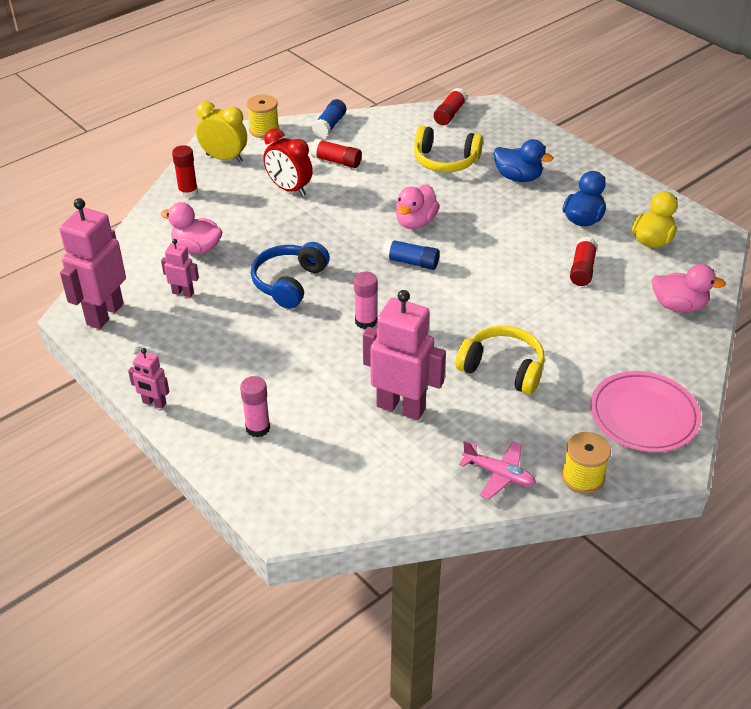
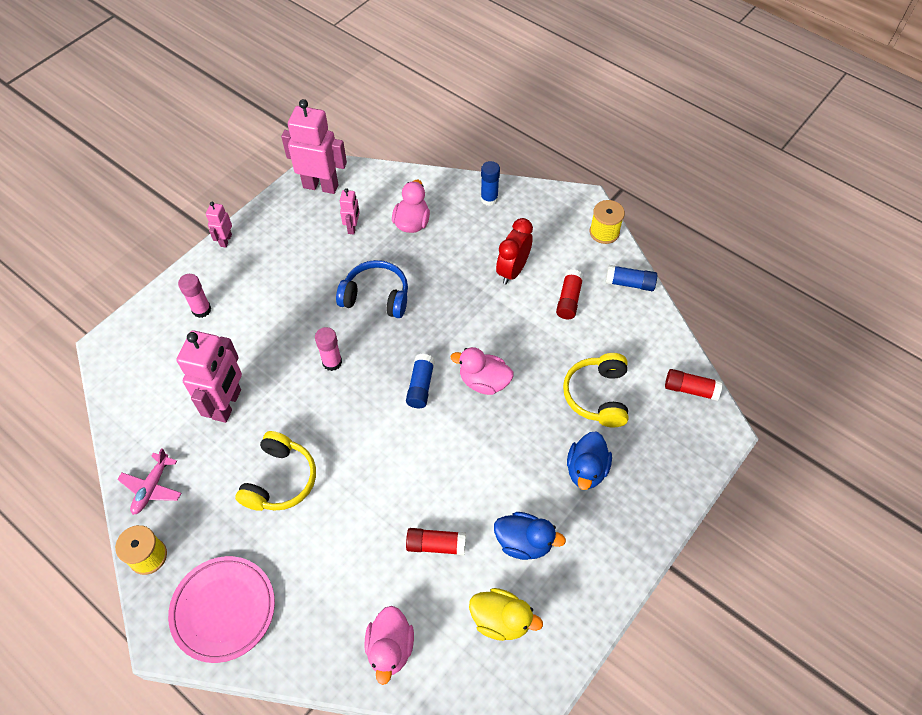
camera: 80 degrees right, 15 degrees up
(188, 192) = (489, 199): red glue stick -> blue glue stick
(224, 158) = (548, 212): yellow clock -> none

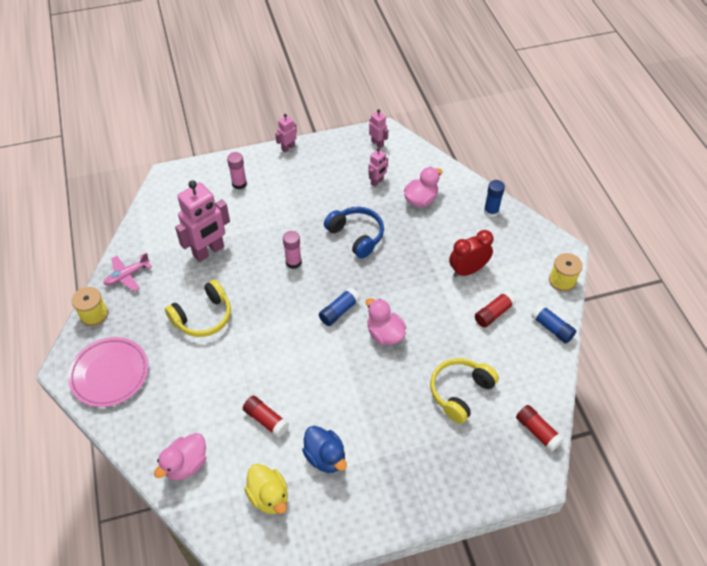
camera: 35 degrees right, 5 degrees down
(321, 186) = (377, 143): pink robot -> pink robot, size x0.49
(586, 470) = (409, 438): blue duck -> none

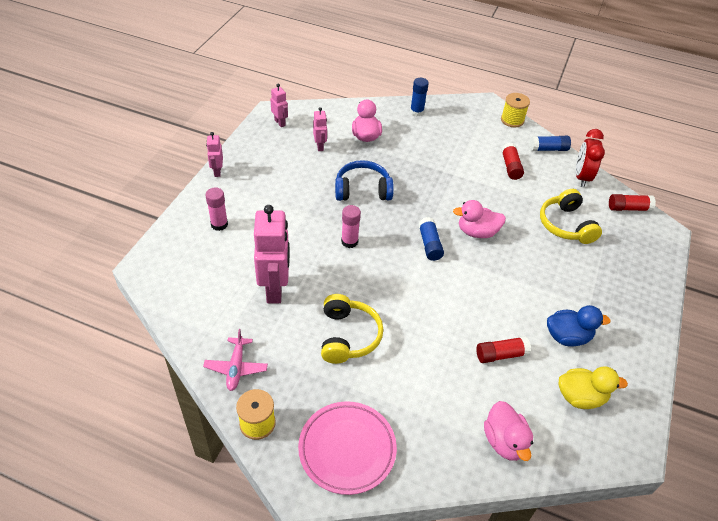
camera: 55 degrees left, 5 degrees down
(377, 143) = (280, 122): pink robot -> pink robot turned 60 degrees clockwise
(468, 270) = (459, 155): red clock -> red clock (581, 177)

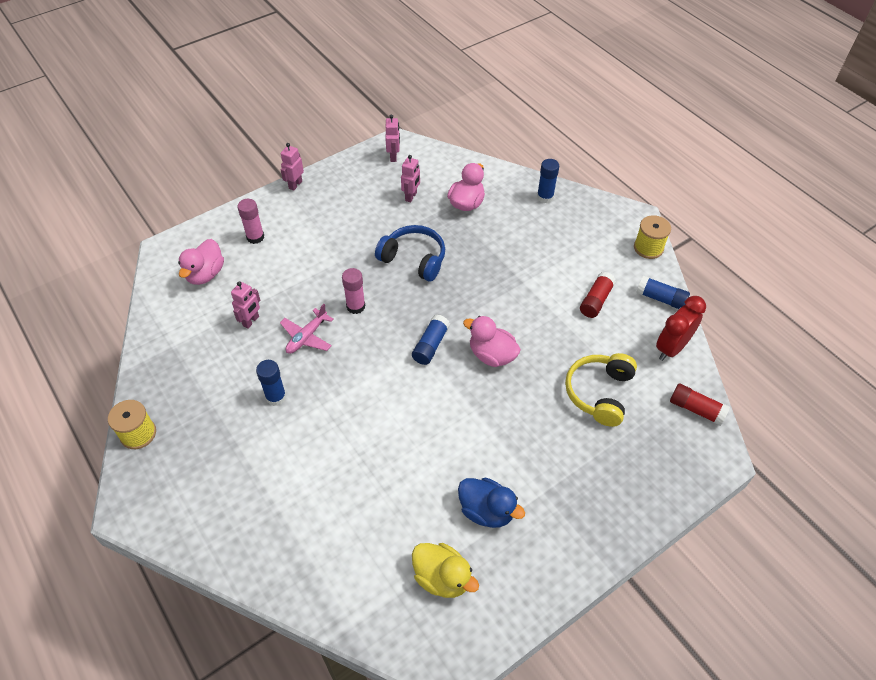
camera: 35 degrees right, 5 degrees up
(236, 367) = (162, 376): pink plane -> pink plane (307, 337)
(275, 289) = (251, 321): pink robot -> pink robot, size x0.49
(347, 449) = (187, 498): pink plate -> none
(348, 336) = (276, 397): yellow headphones -> blue glue stick
(501, 355) = (401, 491): red glue stick -> none
(504, 441) = (328, 574): pink duck -> pink duck (205, 274)

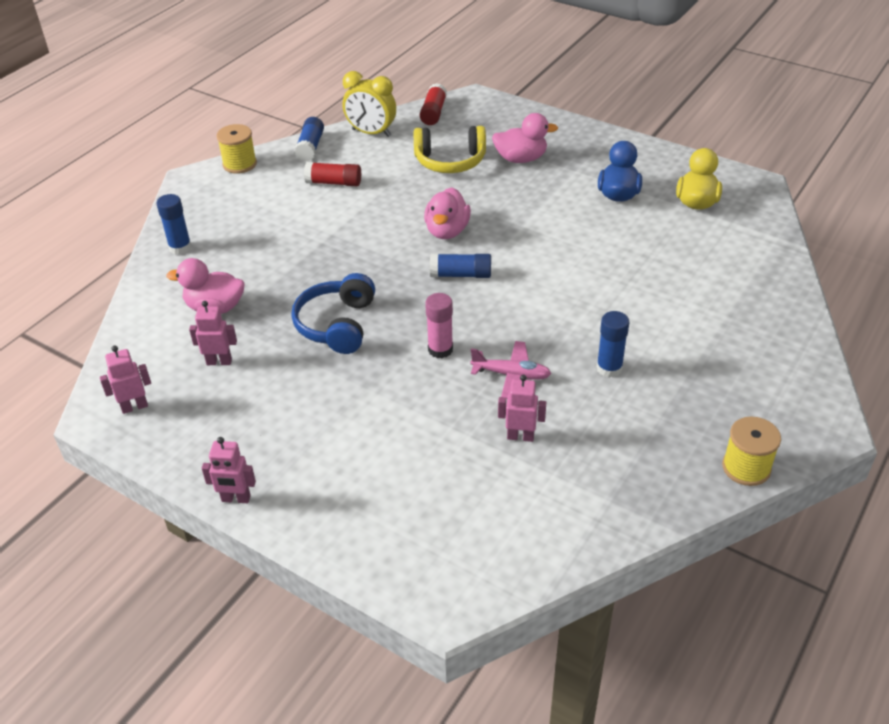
camera: 110 degrees left, 10 degrees down
(205, 274) = (470, 525): pink duck -> pink duck (521, 159)
(255, 237) = (370, 499): pink glue stick -> none
(671, 348) = (371, 133): red clock -> yellow clock

